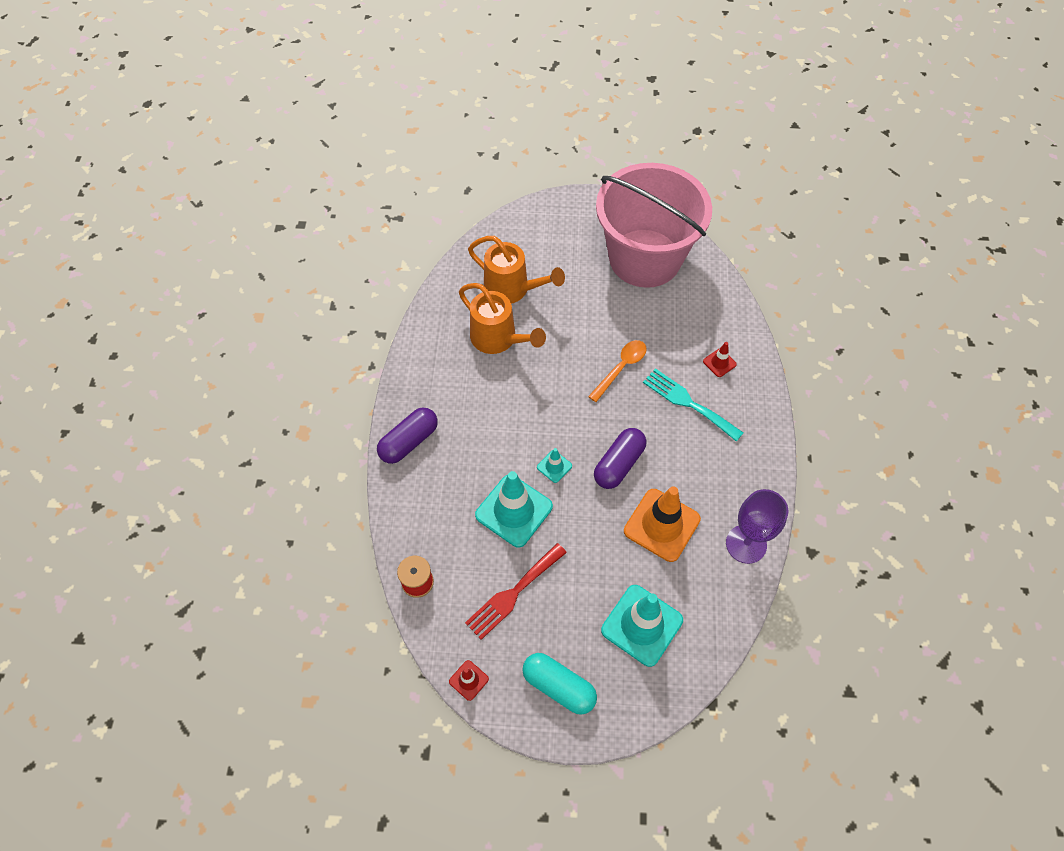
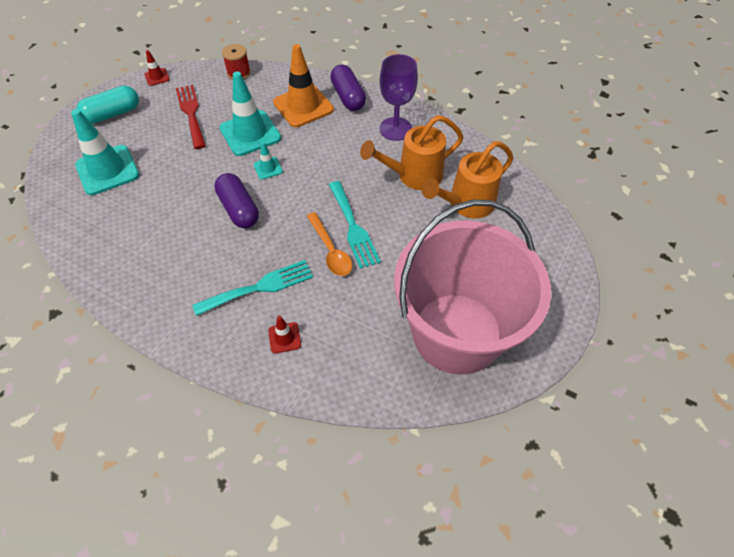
camera: 115 degrees right, 5 degrees down
(586, 362) = (353, 227): none -> turquoise fork
(661, 525) = (166, 214): orange traffic cone -> orange traffic cone (303, 106)
(746, 544) = (102, 264): purple goblet -> purple goblet (395, 129)

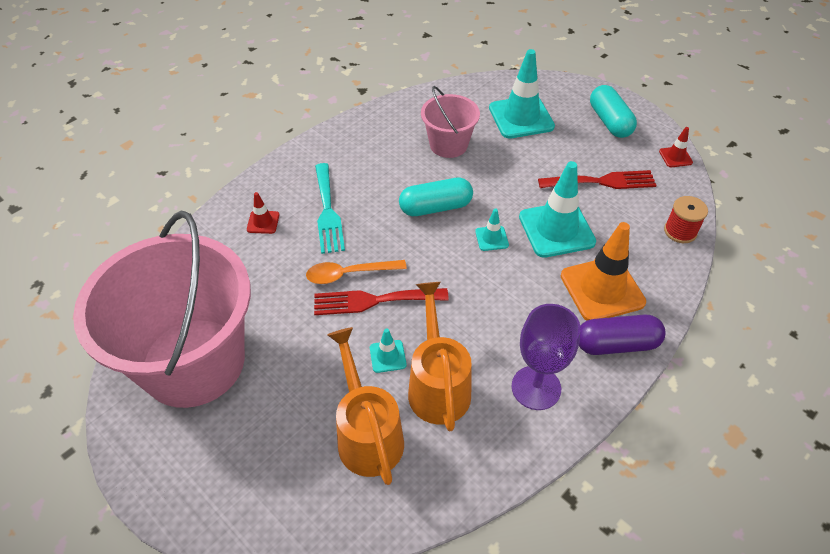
camera: 105 degrees right, 5 degrees down
(151, 215) = (448, 145): none -> pink bucket
(239, 209) = (435, 207): purple capsule -> turquoise capsule
(353, 227) = (374, 301): turquoise fork -> red fork
(401, 207) = (387, 356): none -> turquoise traffic cone

